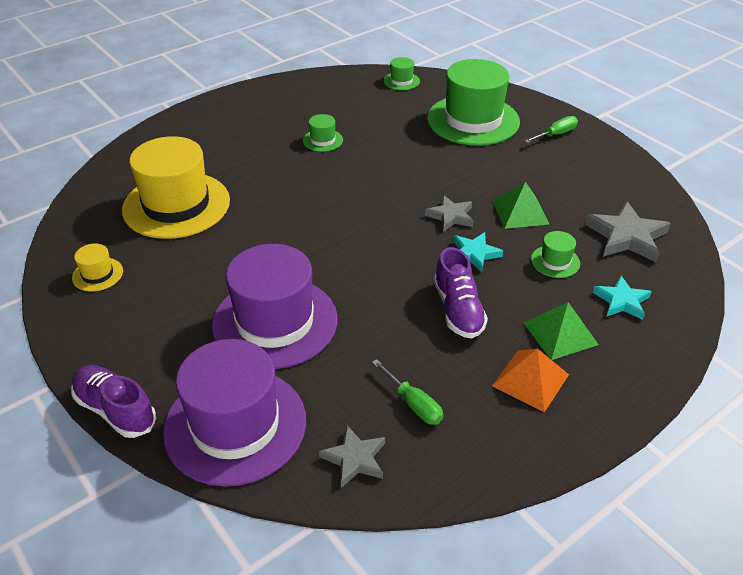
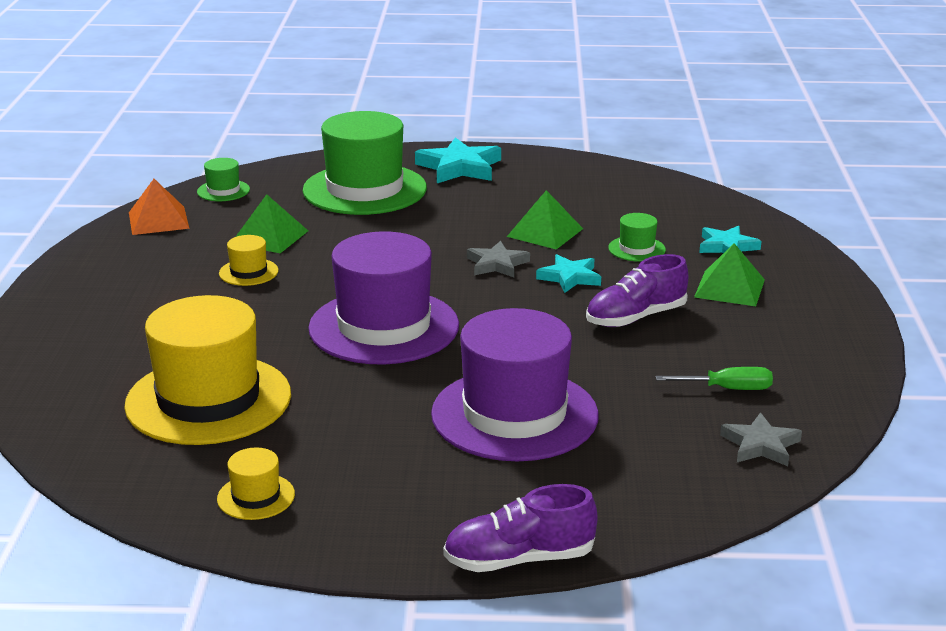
camera: 50 degrees left, 15 degrees down
(235, 425) = (637, 492): purple hat -> purple hat (384, 327)
(322, 140) = (248, 272): green hat -> yellow hat
(371, 124) = (270, 237): none -> green pyramid
(458, 310) = (635, 318): purple shoe -> purple shoe turned 120 degrees clockwise
(530, 380) = (767, 325): orange pyramid -> orange pyramid (158, 220)
(555, 134) = (459, 167): green screwdriver -> turquoise star
(626, 236) = (651, 207): grey star -> none

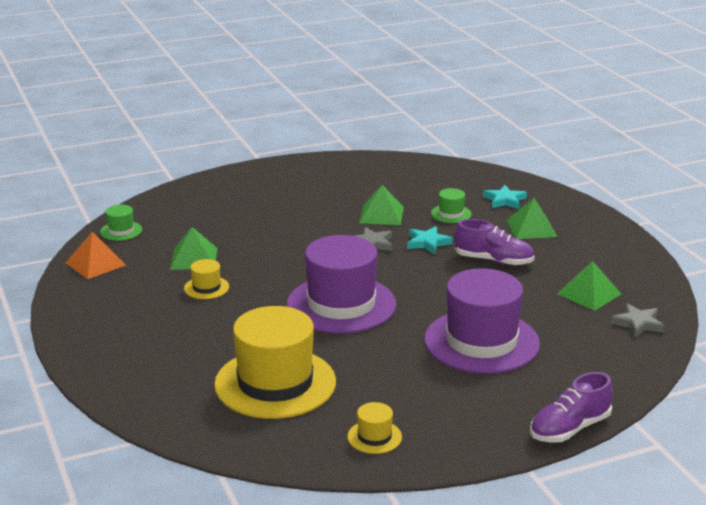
camera: 25 degrees left, 0 degrees up
(364, 189) = (226, 209): green hat -> none
(459, 167) = (277, 179): turquoise star -> none
(635, 318) = (494, 261): purple shoe -> purple shoe turned 105 degrees counterclockwise
(727, 389) = (589, 294): green screwdriver -> green pyramid

